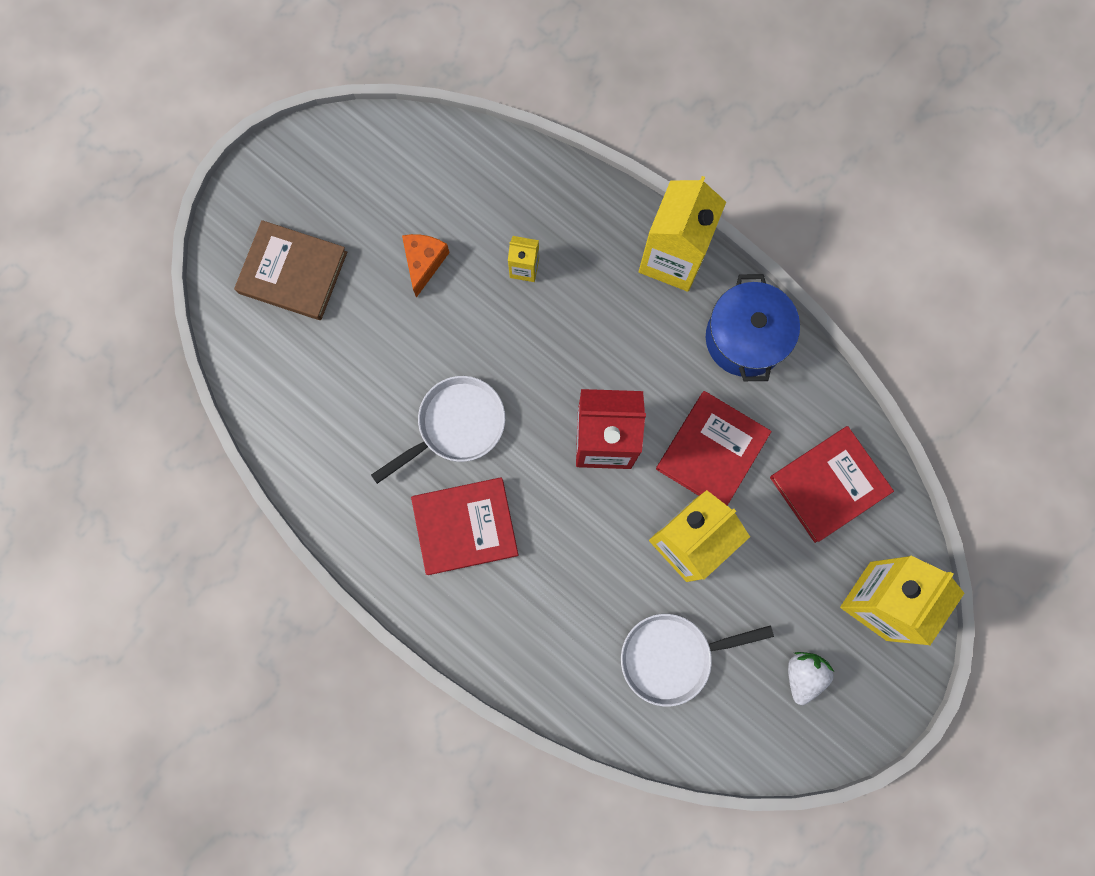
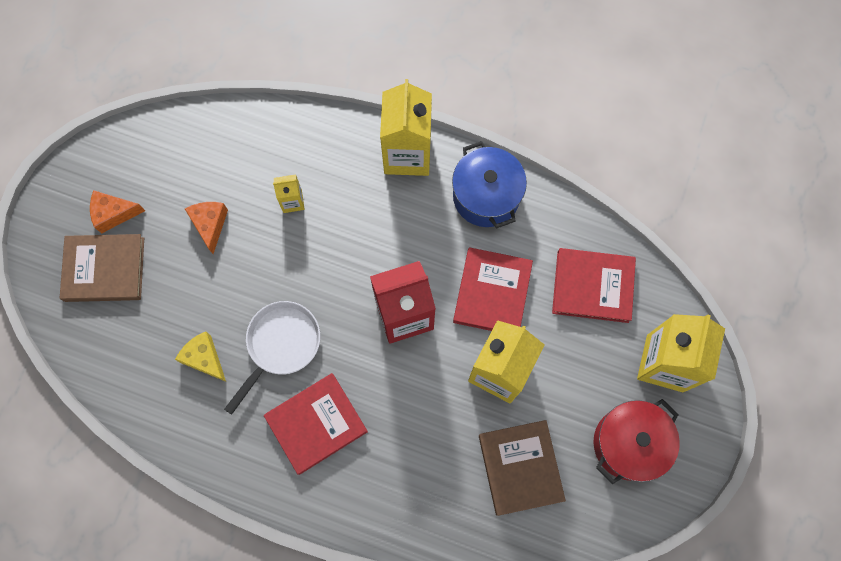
camera: 20 degrees left, 5 degrees down
(323, 213) = (114, 214): none -> orange cheese
(368, 411) = (204, 358): none -> yellow cheese
(672, 656) = (520, 467): white pan -> brown book
(803, 675) = (628, 443): white strawberry -> red pot
(829, 484) = (592, 286): red book -> red book turned 60 degrees clockwise

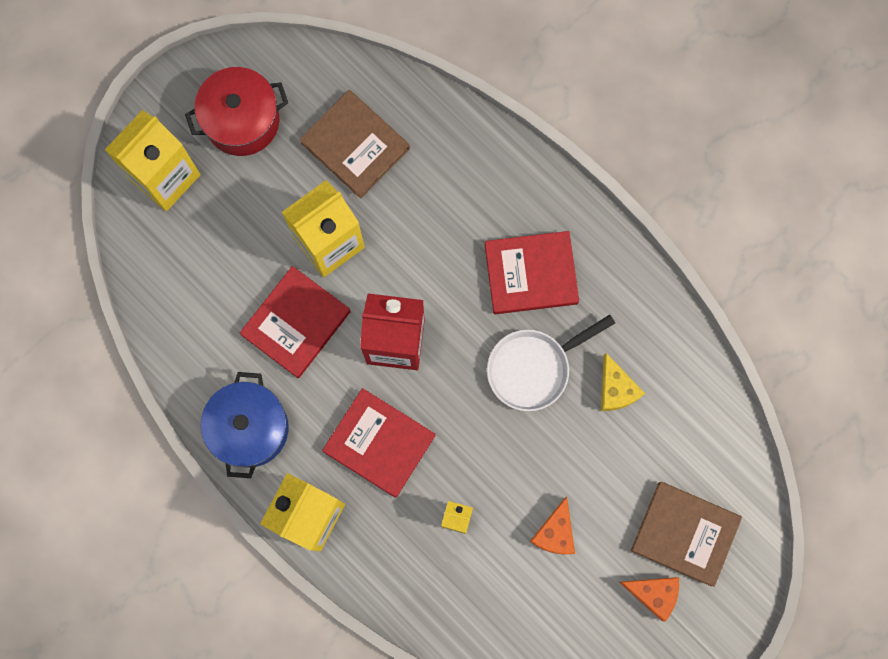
camera: 155 degrees left, 5 degrees up
(520, 467) = (355, 145): brown book -> brown book turned 60 degrees counterclockwise
(592, 286) = (192, 283): red book -> red book (379, 443)

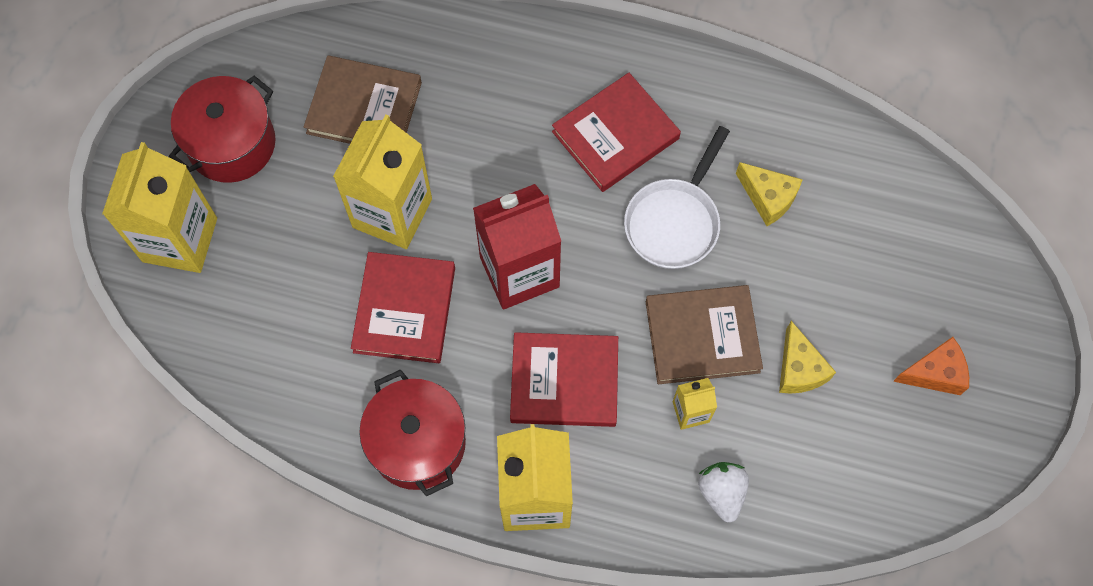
camera: 30 degrees left, 10 degrees down
(249, 428) = (417, 443): blue pot -> red pot
(442, 589) = (721, 492): none -> white strawberry
(555, 532) = (799, 369): orange cheese -> yellow cheese
(685, 533) = (926, 297): brown book -> brown book (702, 336)

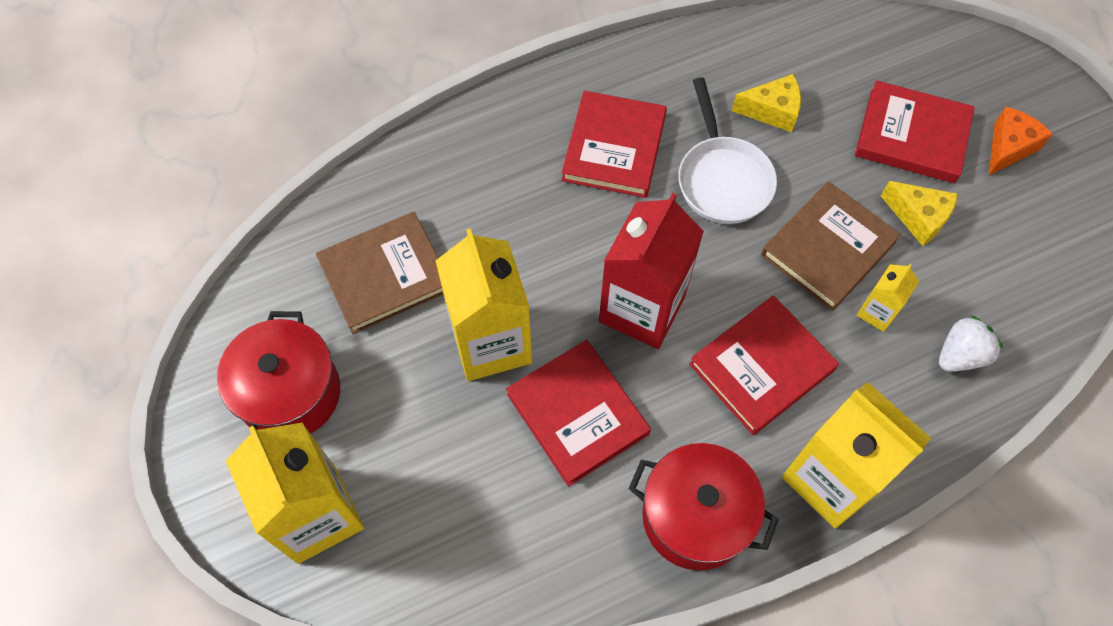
camera: 40 degrees left, 5 degrees down
(721, 492) = (960, 355): white strawberry -> white strawberry turned 105 degrees clockwise
(862, 303) = (912, 136): none -> red book

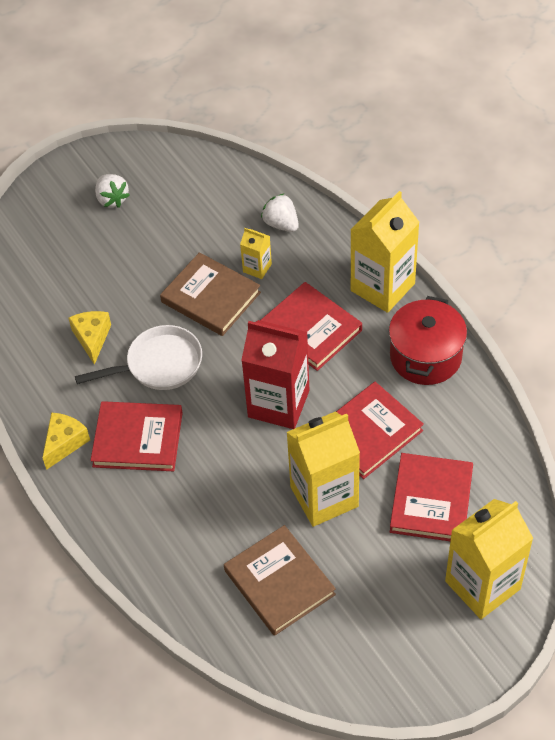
camera: 95 degrees left, 10 degrees down
(290, 393) = (394, 628): red pot -> none
(912, 136) = (107, 253): red book -> red book (431, 500)
(918, 217) = (177, 247): yellow cheese -> yellow cheese (64, 443)
(1008, 147) = (112, 199): orange cheese -> white strawberry

